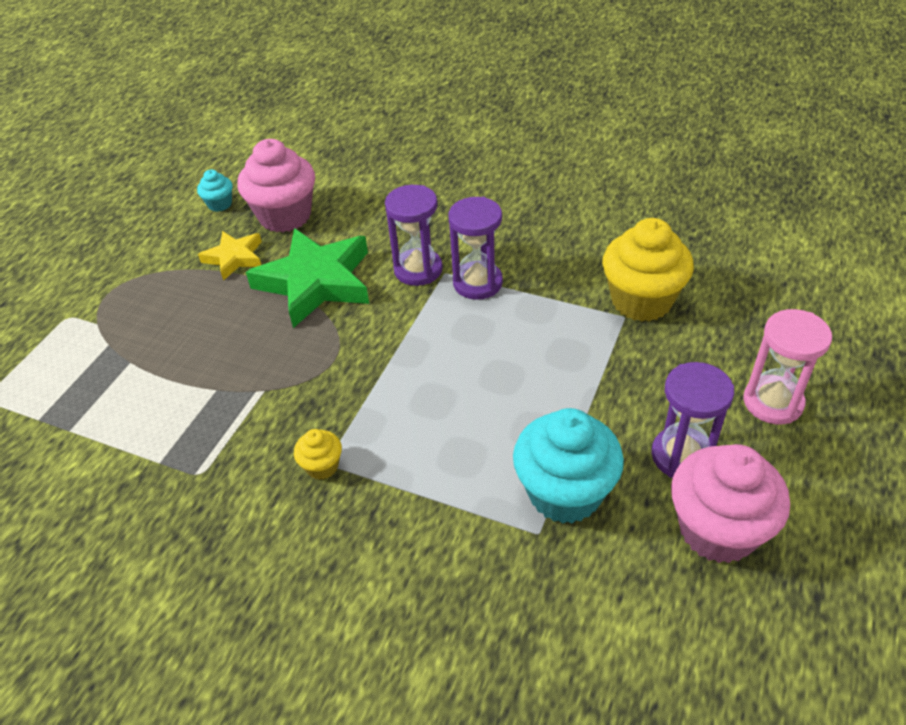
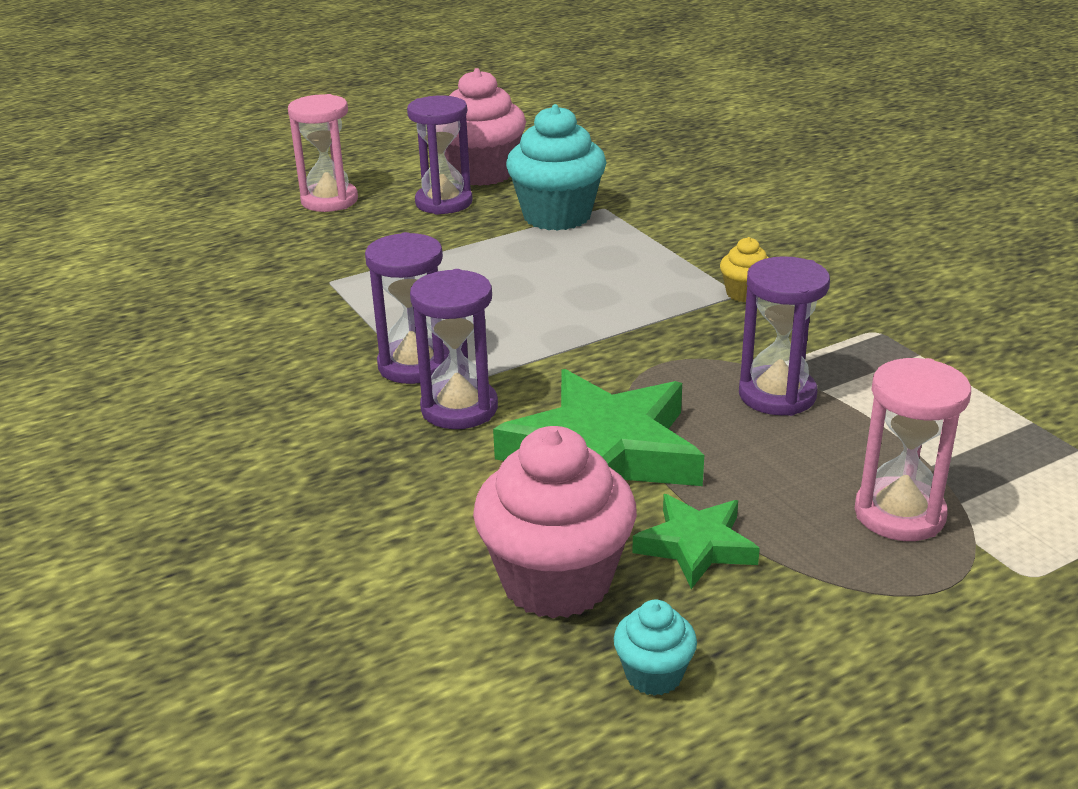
camera: 145 degrees left, 15 degrees down
(140, 321) = (899, 514): none -> pink hourglass
(234, 258) = (696, 546): yellow star -> green star
(242, 370) = (777, 395): none -> purple hourglass
(641, 301) = (292, 285): yellow cupcake -> none

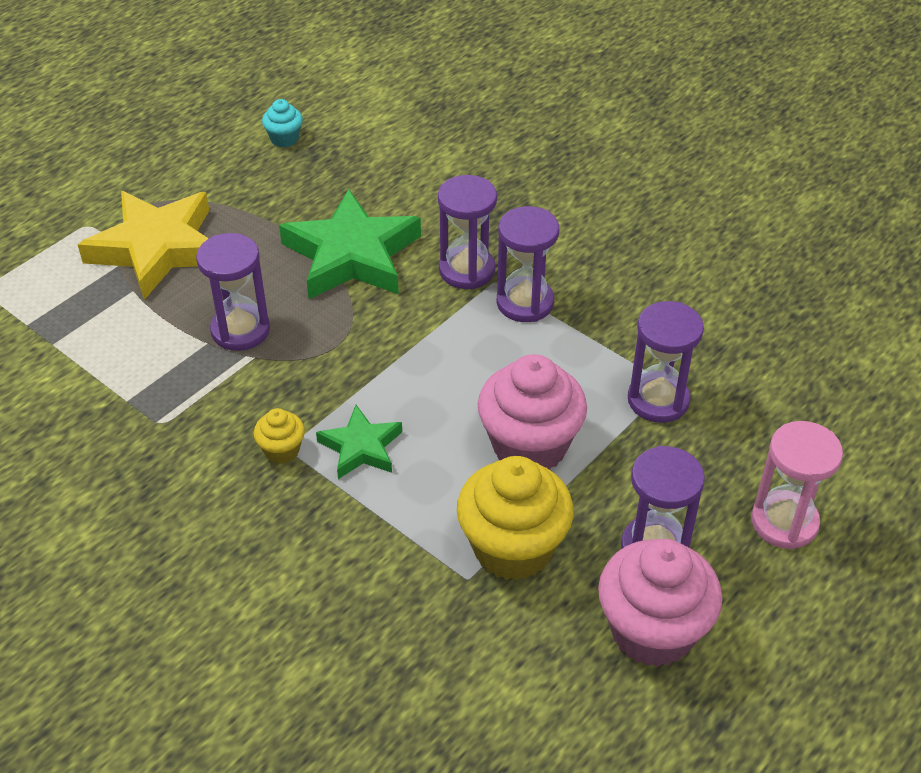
camera: 160 degrees right, 15 degrees up
(351, 273) = (658, 400): none -> purple hourglass
(556, 581) = (349, 171): pink cupcake -> pink cupcake (529, 446)
(557, 216) = (513, 548): turquoise cupcake -> yellow cupcake
(696, 546) = (277, 205): green star -> green star (361, 447)
(899, 514) = (157, 249): pink hourglass -> yellow star

